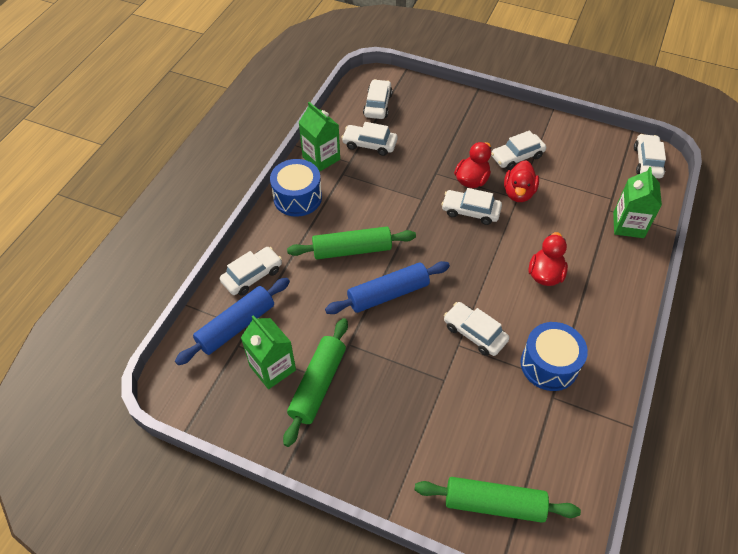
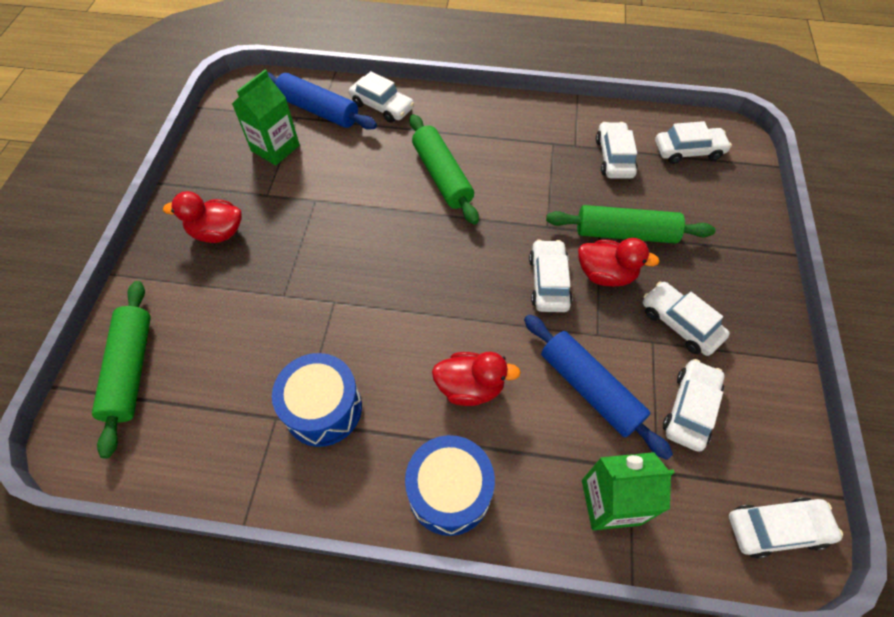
camera: 75 degrees right, 5 degrees up
(297, 197) = (499, 114): blue drum -> blue drum (449, 491)
(317, 385) = (261, 186): green rolling pin -> green rolling pin (625, 233)
(321, 158) = (568, 120): green carton -> none
(388, 294) = (389, 221): blue rolling pin -> blue rolling pin (589, 389)
(474, 333) = (354, 316): white car -> white car (690, 409)
(518, 193) = (608, 335): red duck -> red duck (217, 233)

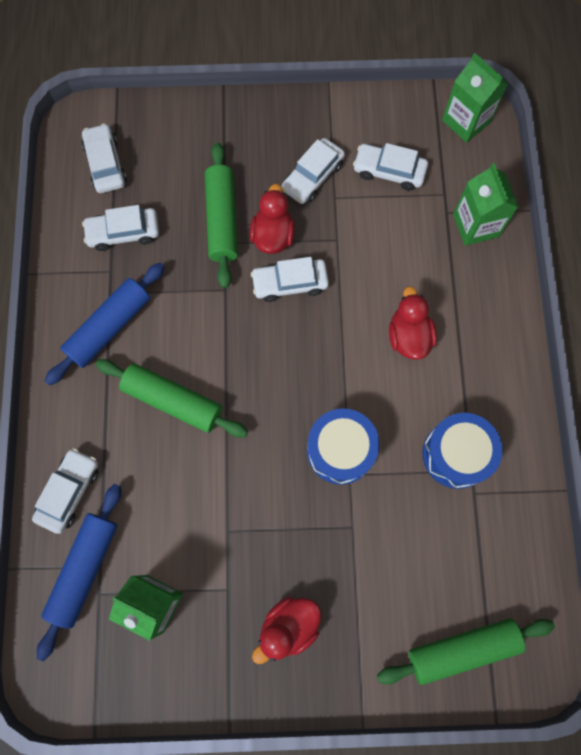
camera: 100 degrees left, 15 degrees up
(217, 233) = (289, 626): red duck -> red duck turned 60 degrees clockwise
(442, 176) = (173, 401): green rolling pin -> green rolling pin turned 60 degrees clockwise
(449, 491) = (497, 339): blue drum -> blue drum (340, 450)
(589, 389) = (389, 243): blue rolling pin -> blue rolling pin (109, 327)
(776, 529) = (466, 121): white car -> green carton

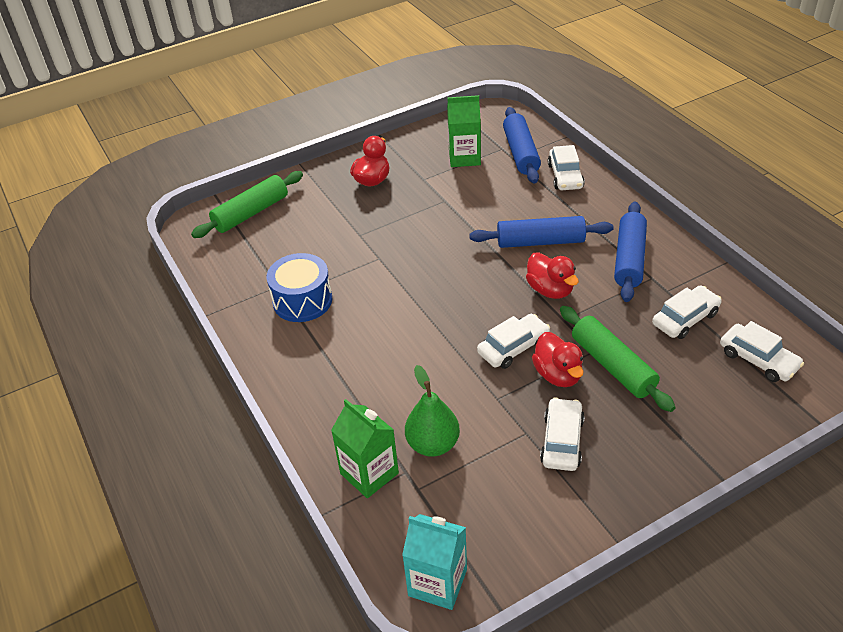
camera: 155 degrees right, 30 degrees down
(173, 401) = (540, 241): green rolling pin -> blue rolling pin
(340, 450) = (395, 267): blue drum -> none
(389, 171) = (489, 483): white car -> none
(408, 336) = (384, 356): red duck -> red duck (550, 290)
(413, 225) = (433, 444): none -> green pear
(466, 121) = (437, 582): green carton -> turquoise carton

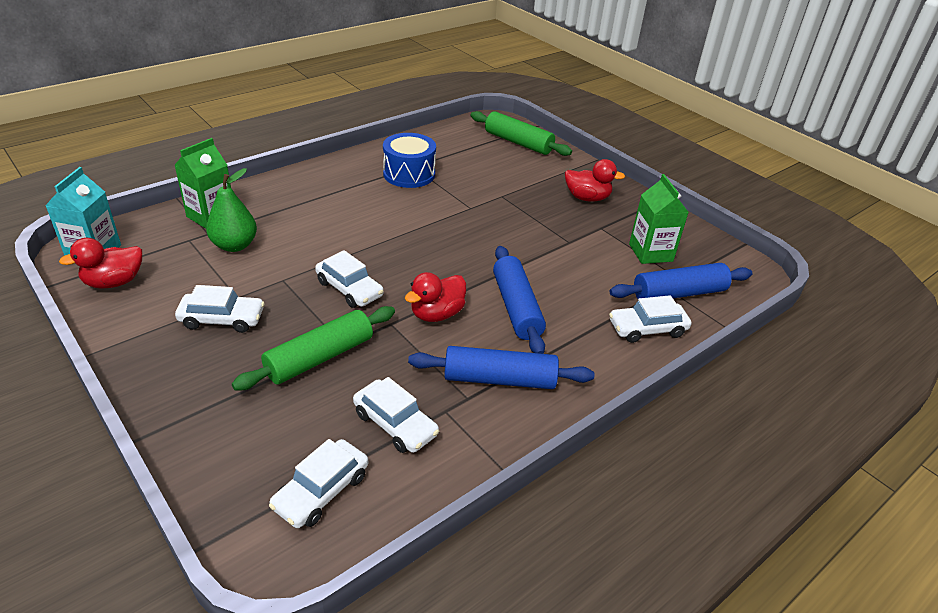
camera: 75 degrees right, 5 degrees down
(558, 375) = (310, 318): red duck -> red duck (114, 282)

